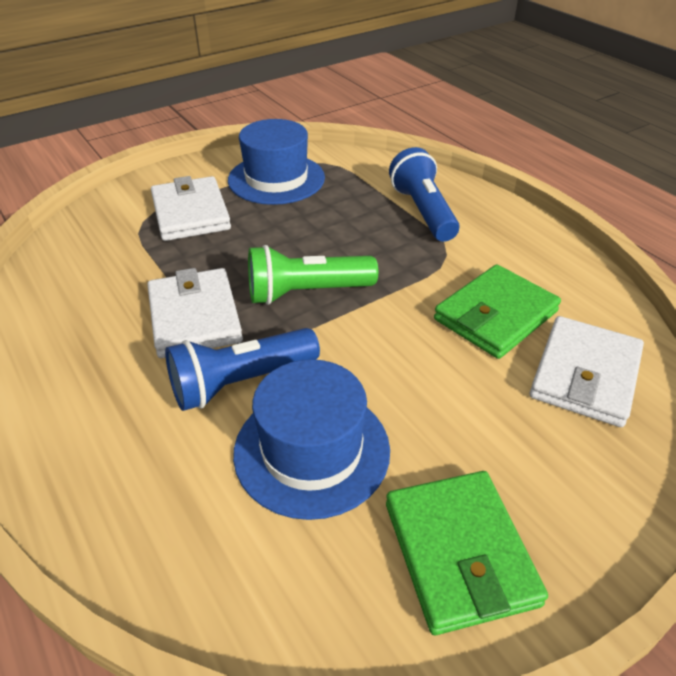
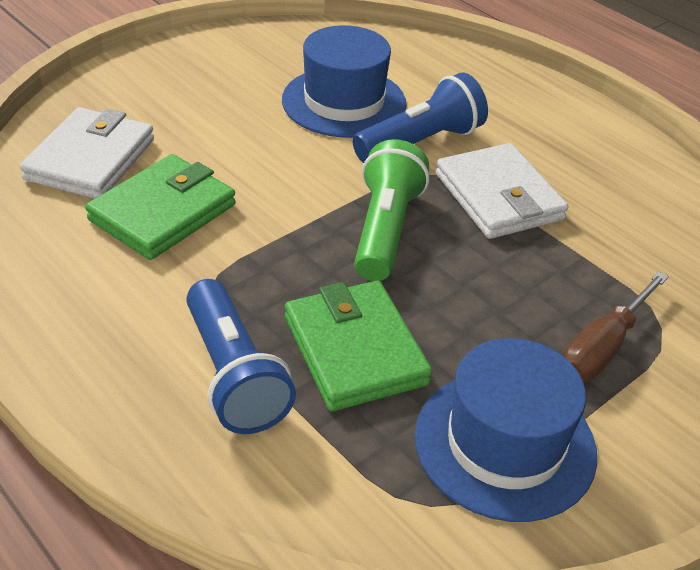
camera: 170 degrees right, 0 degrees up
(191, 213) = (602, 348): white wallet -> brown screwdriver
(307, 292) = (385, 230): green flashlight -> green flashlight turned 60 degrees counterclockwise
(459, 553) = (234, 59): green wallet -> green wallet (355, 350)

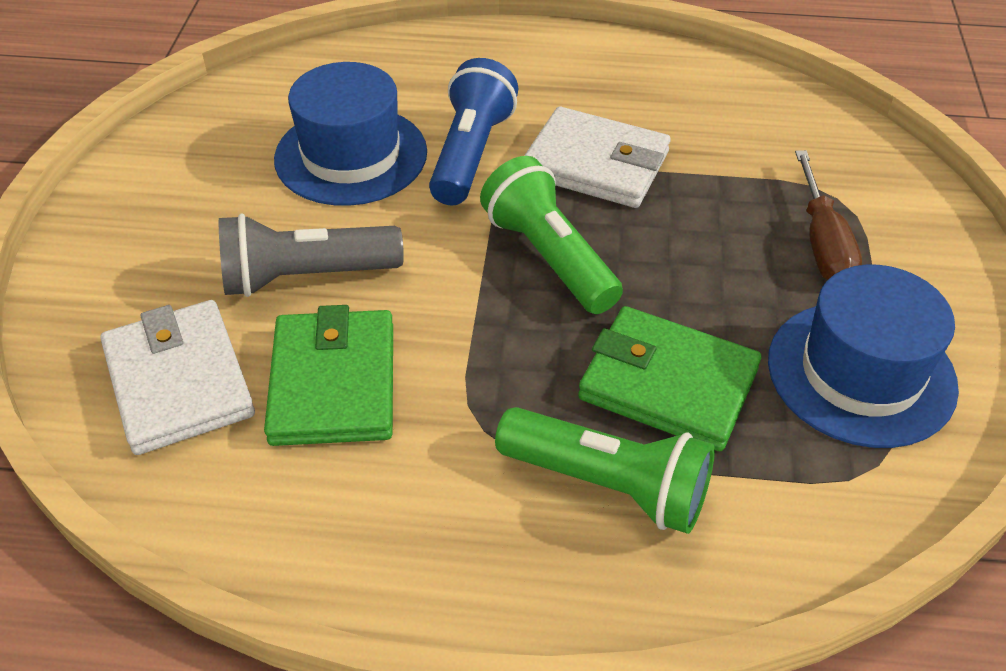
camera: 40 degrees left, 5 degrees up
(226, 150) = (306, 276): none -> grey flashlight
(234, 375) = (608, 485): blue flashlight -> green flashlight

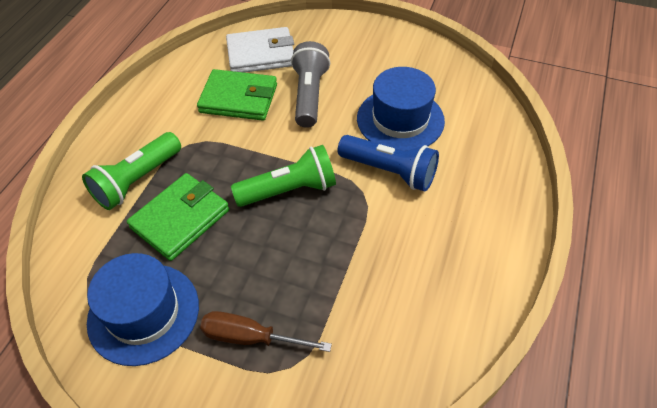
camera: 105 degrees right, 5 degrees up
(595, 164) = (364, 231): white wallet -> none

